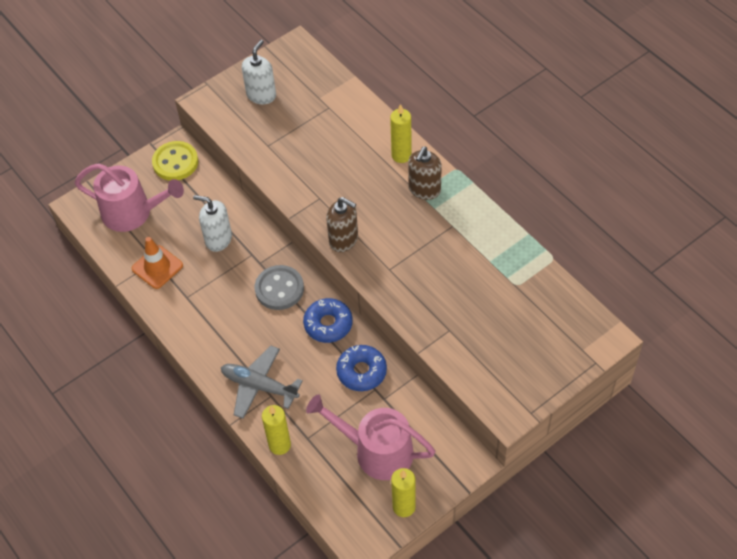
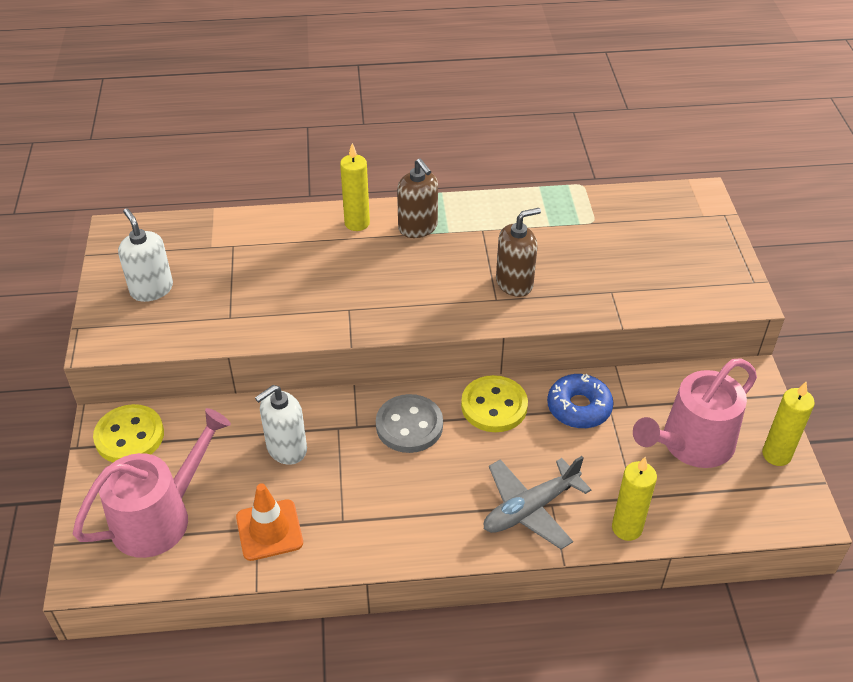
camera: 60 degrees left, 10 degrees down
(328, 324) = (494, 406): blue donut -> yellow button
(344, 240) = (425, 316): brown soap dispenser -> brown soap dispenser (514, 283)

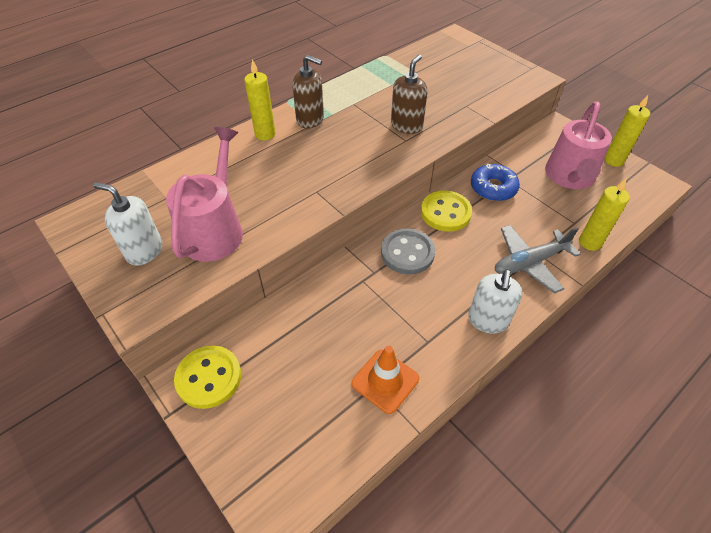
camera: 35 degrees left, 5 degrees up
(159, 517) = (293, 425): pink watering can -> pink watering can (215, 230)
(286, 448) = (341, 315): white soap dispenser -> white soap dispenser (488, 320)
(530, 509) = (529, 262): grey plane -> grey plane turned 45 degrees clockwise

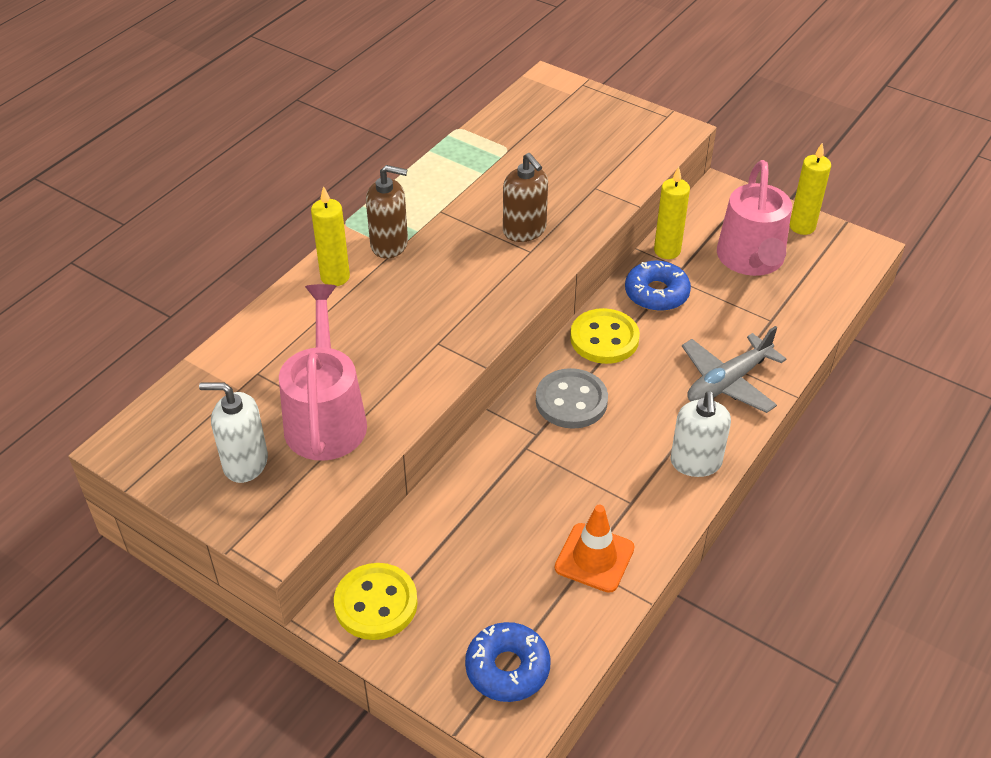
camera: 15 degrees left, 5 degrees down
(285, 460) = (507, 668): none -> blue donut
(406, 126) = (524, 230): brown soap dispenser -> brown soap dispenser turned 135 degrees clockwise
(590, 242) = (795, 342): yellow candle -> yellow candle (667, 251)

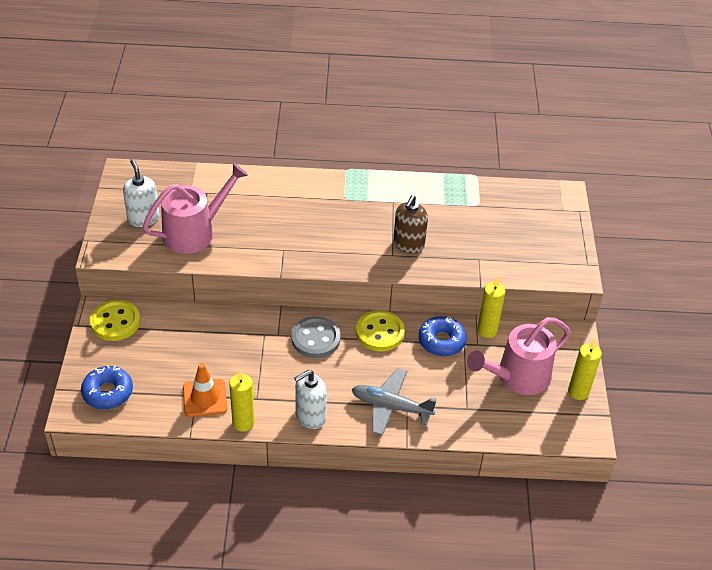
camera: 55 degrees right, 0 degrees up
(335, 277) = (300, 186): yellow candle -> yellow candle (243, 423)
(389, 244) = (345, 194): brown soap dispenser -> none

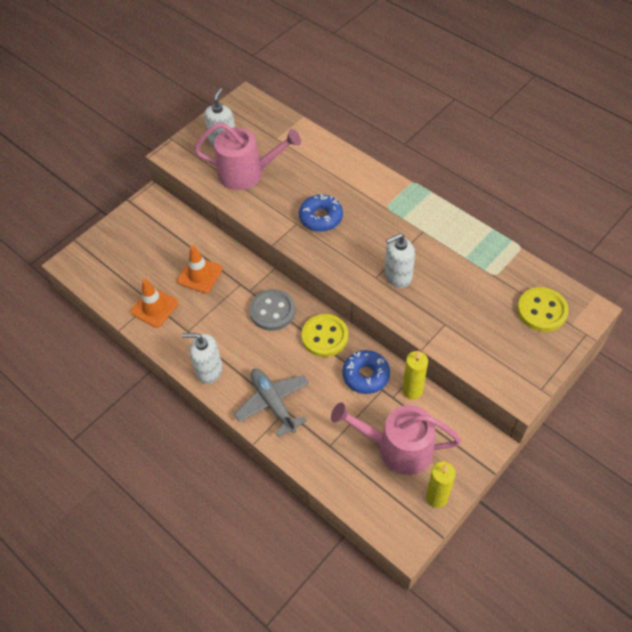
camera: 45 degrees right, 10 degrees up
(108, 392) = (100, 263): blue donut -> blue donut (321, 217)
(115, 322) = (153, 213): yellow button -> yellow button (542, 310)
(219, 348) = (200, 275): none -> orange traffic cone
(243, 423) = (161, 344): yellow candle -> none
(408, 244) = (397, 276): brown soap dispenser -> white soap dispenser

